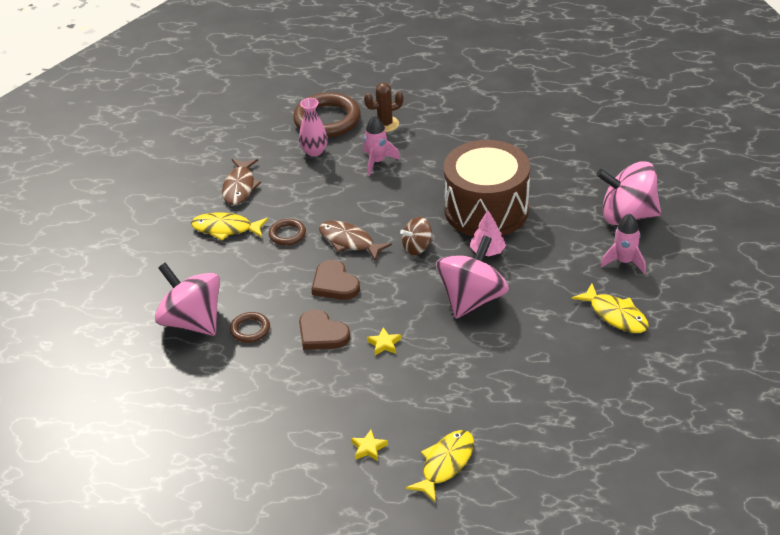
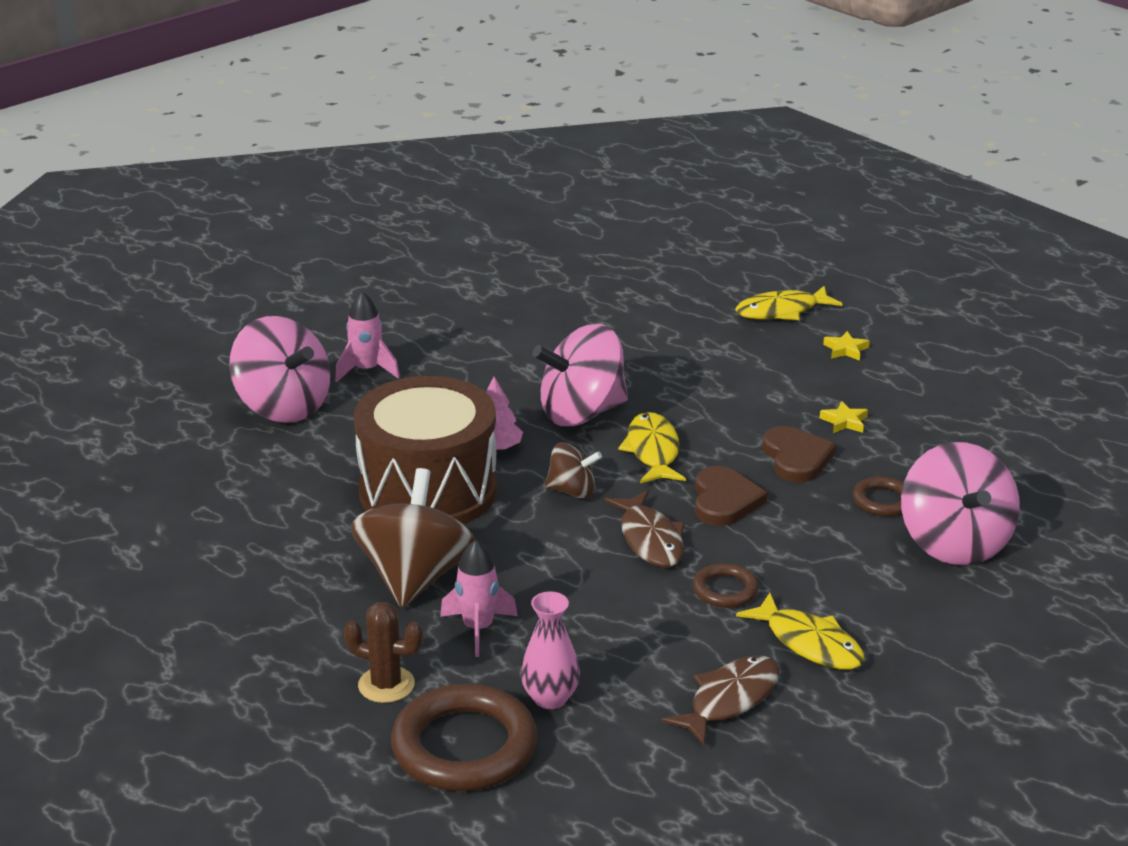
camera: 145 degrees left, 10 degrees down
(384, 344) = (733, 418): yellow star -> yellow star (844, 421)
(433, 168) = (415, 577): none -> brown spinning top
(615, 315) = (455, 336): yellow fish -> yellow fish (653, 451)

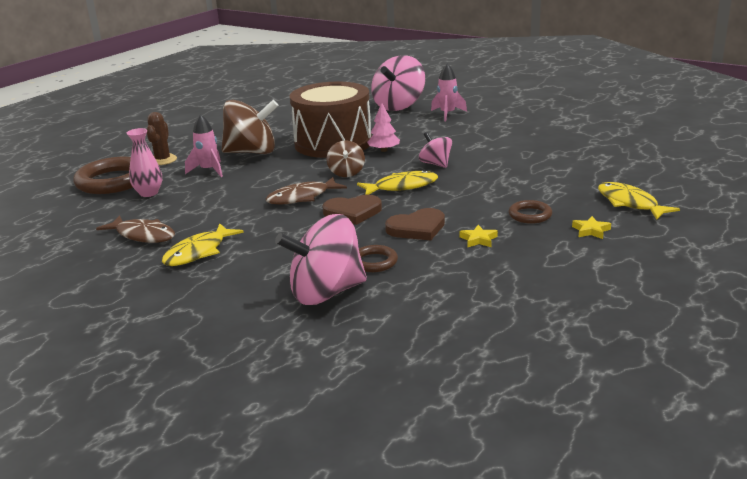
camera: 80 degrees right, 5 degrees down
(581, 413) = (436, 164): pink spinning top -> pink spinning top, size x0.53
(725, 590) = (252, 223): brown ring -> brown ring (530, 215)

